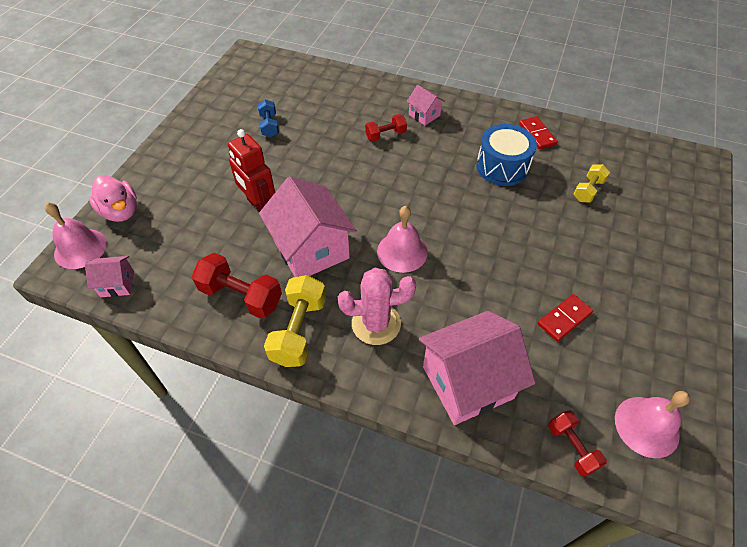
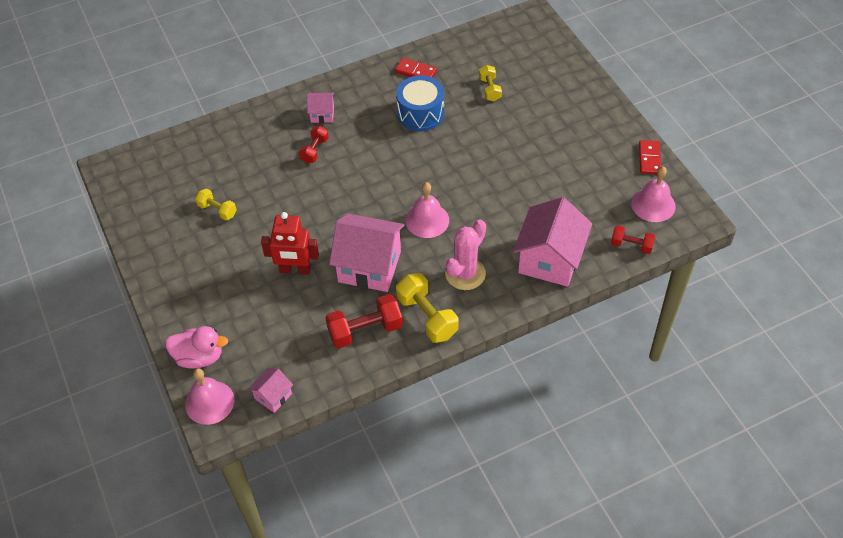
camera: 45 degrees left, 0 degrees up
(269, 126) = (217, 210): blue dumbbell -> yellow dumbbell
(564, 318) = (560, 182): red domino -> red domino (649, 158)

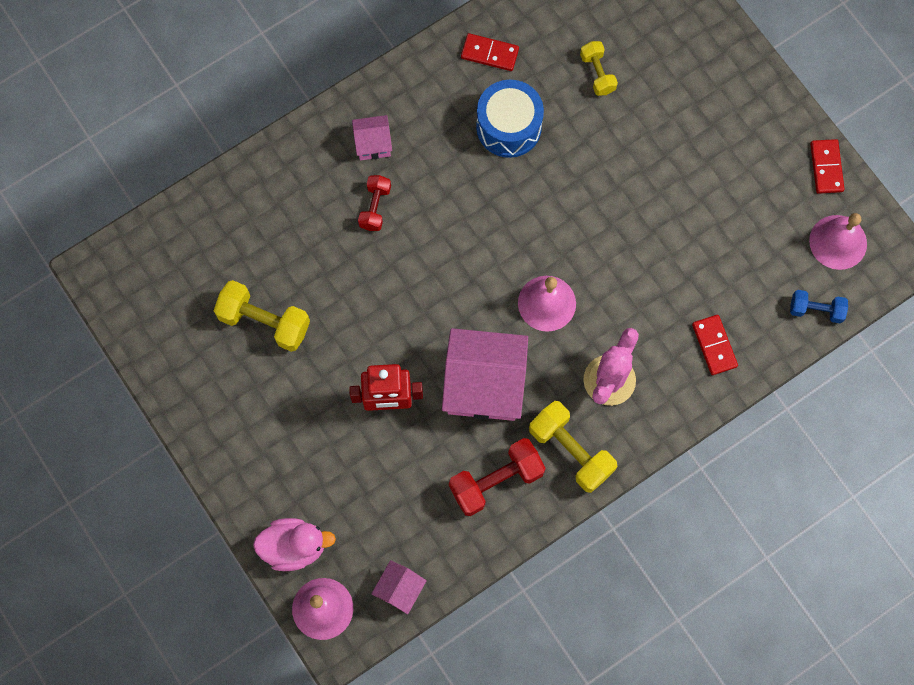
camera: 10 degrees left, 20 degrees up
(217, 210) = (264, 321): yellow dumbbell -> yellow dumbbell, size x1.66
(549, 260) = (714, 345): pink house -> red domino
(631, 245) = (816, 310): red dumbbell -> blue dumbbell

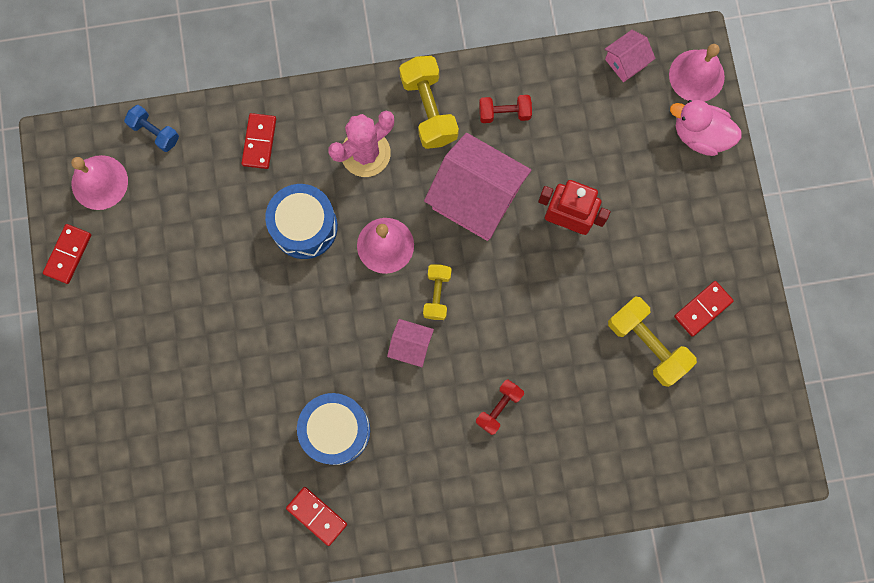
camera: 155 degrees left, 5 degrees up
(225, 377) = (703, 309): none -> red domino
(373, 144) = (472, 473): pink house -> pink house (411, 346)
(496, 481) = (504, 113): red dumbbell -> red dumbbell, size x0.60
(597, 73) = (225, 445): yellow dumbbell -> yellow dumbbell (437, 294)
(629, 286) = (304, 226): none -> blue drum

